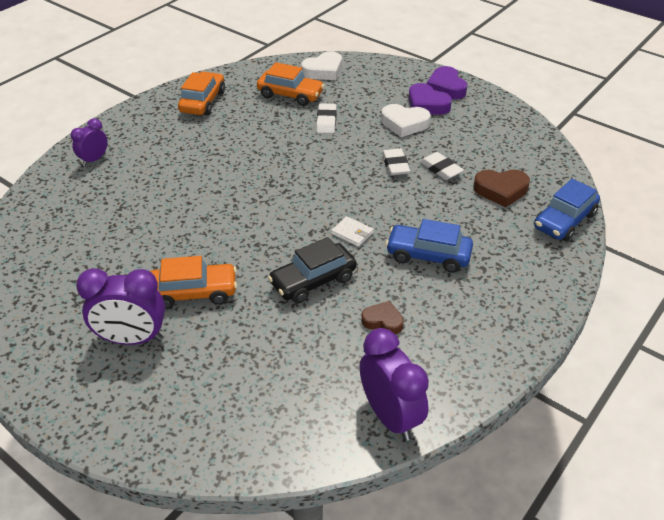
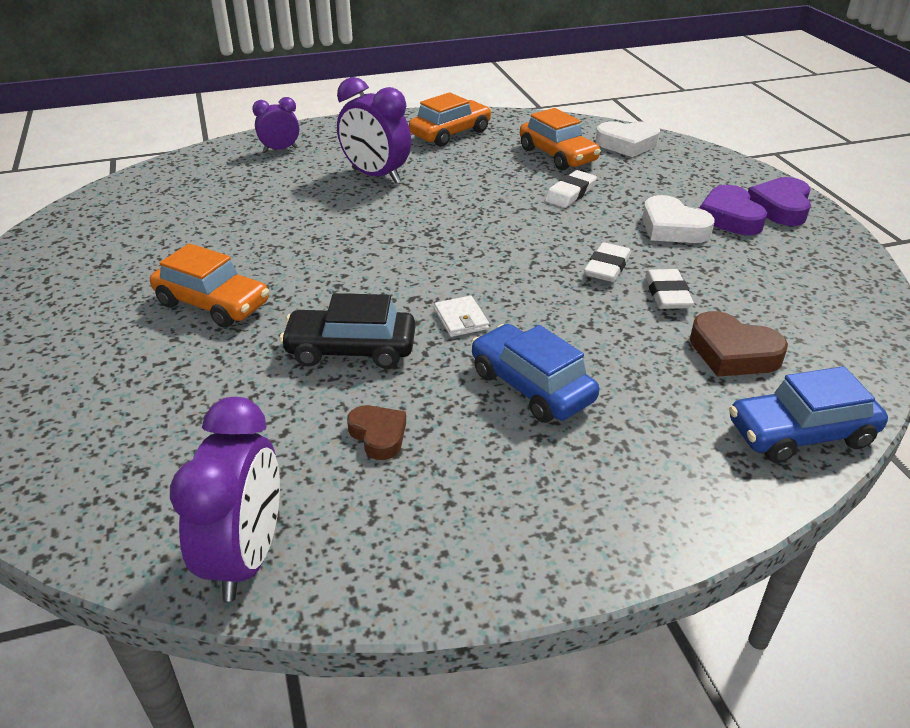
camera: 35 degrees right, 5 degrees down
(132, 339) = (100, 320): purple clock -> purple clock (376, 176)

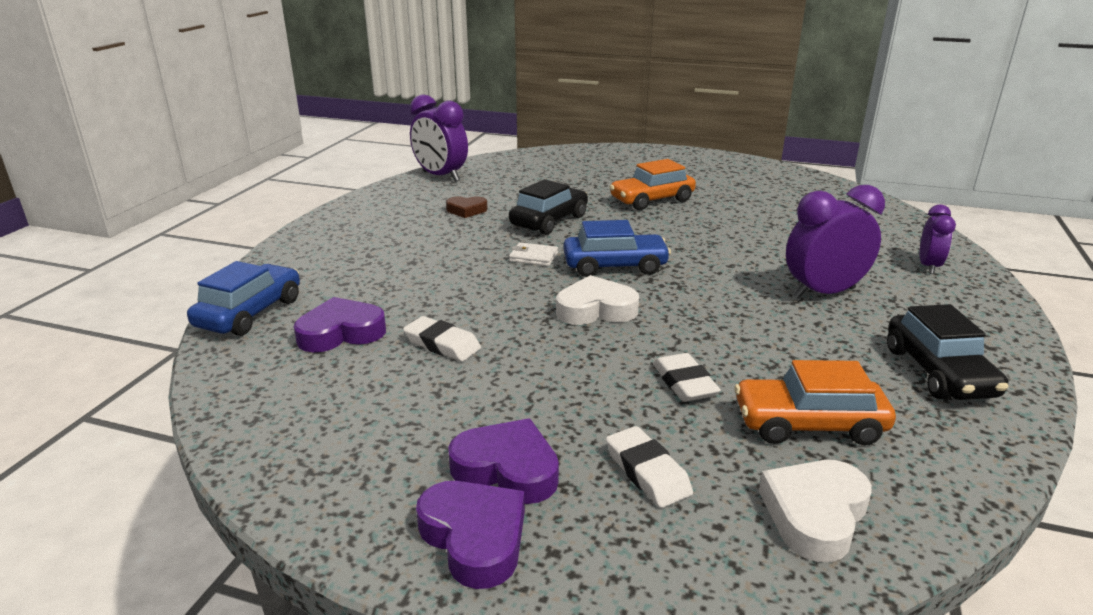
camera: 125 degrees right, 10 degrees down
(450, 133) = (938, 372): orange car -> black car
(531, 386) = (435, 254): blue car -> blue car (615, 266)
(607, 267) = (518, 336): white eraser -> white eraser (647, 472)
(672, 228) = (536, 410): white heart -> white heart (596, 309)
(732, 353) = (341, 333): brown heart -> purple heart

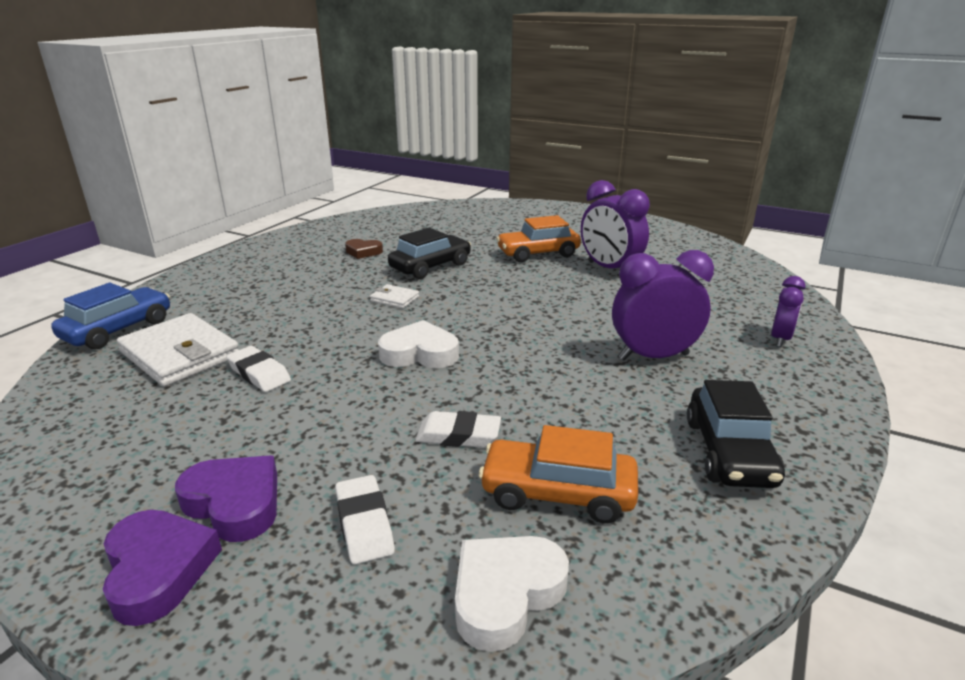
camera: 10 degrees right, 0 degrees up
(341, 333) = (180, 354): purple heart -> white wallet
(441, 176) = (361, 220): purple clock -> purple clock (609, 269)
(615, 266) = (464, 313): blue car -> none
(684, 383) = (458, 435): white eraser -> white eraser turned 75 degrees counterclockwise

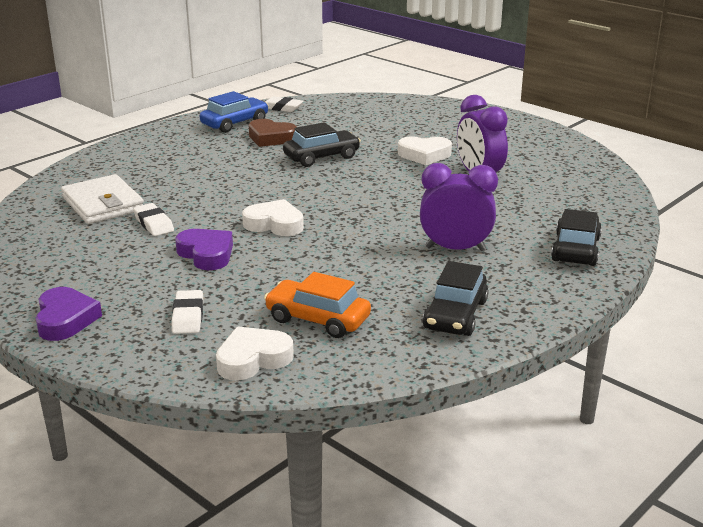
camera: 15 degrees right, 0 degrees up
(118, 330) = (63, 181): blue car -> blue car (235, 123)
(235, 503) = (115, 295): purple heart -> purple heart (206, 254)
(363, 252) = (271, 138): brown heart -> brown heart, size x1.53
(394, 299) = (277, 181): white wallet -> none
(458, 435) = (272, 279): white eraser -> white eraser (282, 108)
(538, 253) = (424, 155): orange car -> white heart
(780, 339) = (575, 249): purple clock -> black car

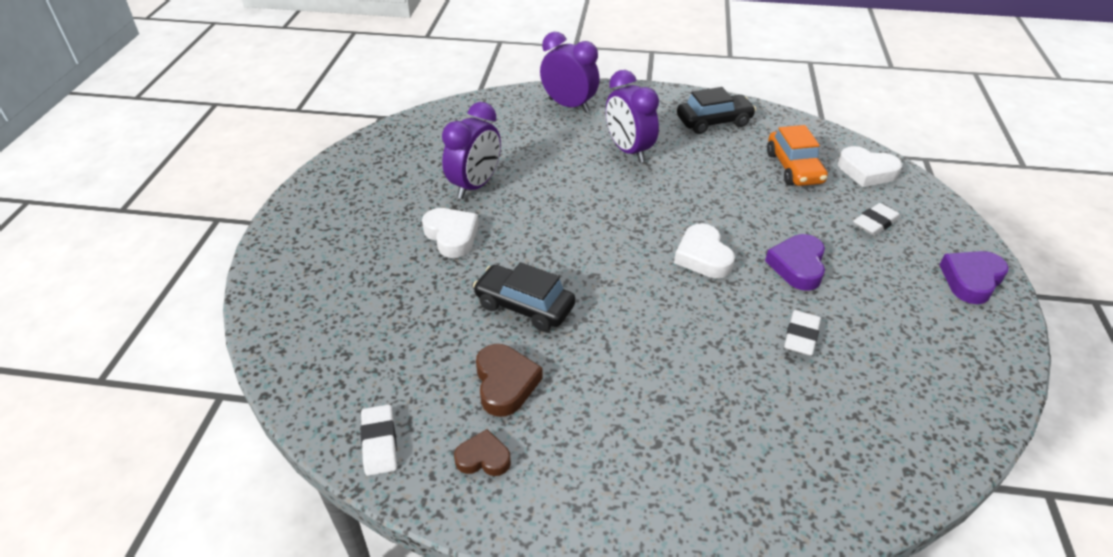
camera: 125 degrees left, 15 degrees up
(103, 204) = (821, 410): white wallet -> none
(235, 123) = (483, 458): blue car -> brown heart
(575, 249) = (569, 105): black car -> purple clock

